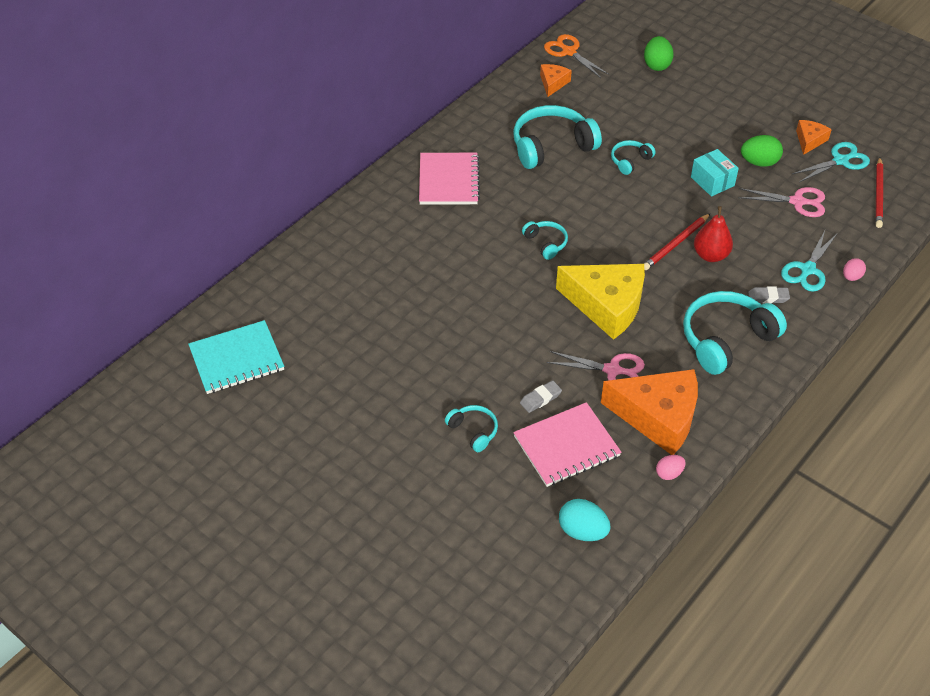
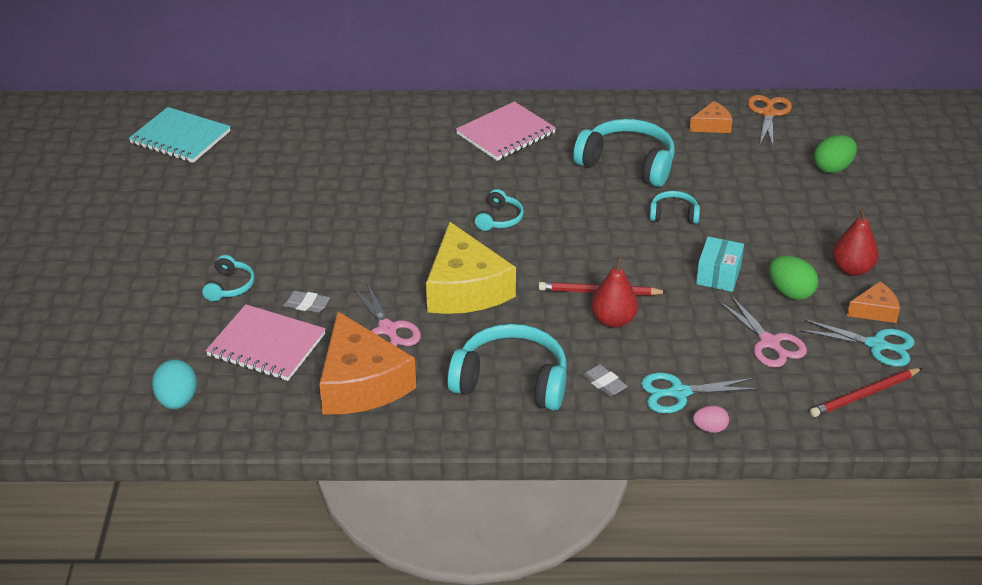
camera: 50 degrees right, 10 degrees down
(669, 473) = (298, 422): pink egg -> none
(762, 124) = (852, 269): none -> red pear

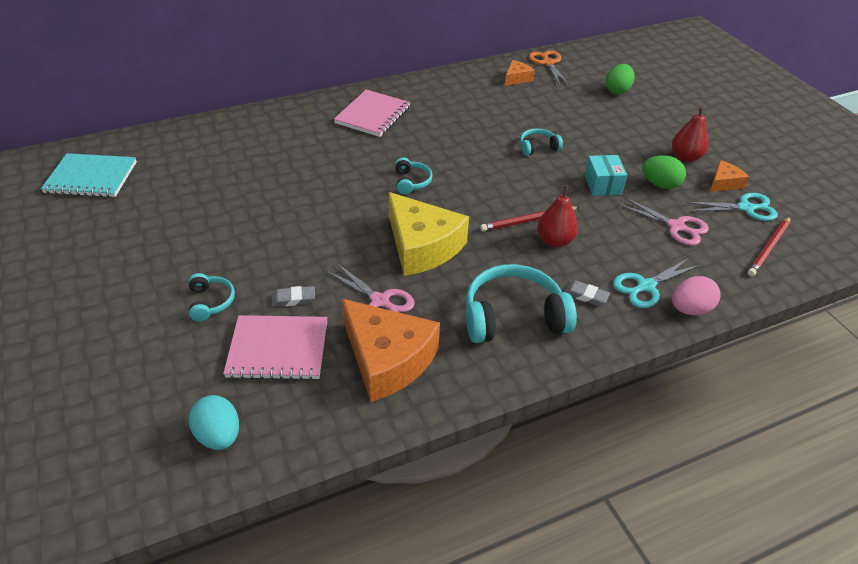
camera: 25 degrees left, 5 degrees up
(627, 163) = (478, 117): turquoise headphones -> none
(710, 428) = (689, 309): pink egg -> pink egg, size x1.65

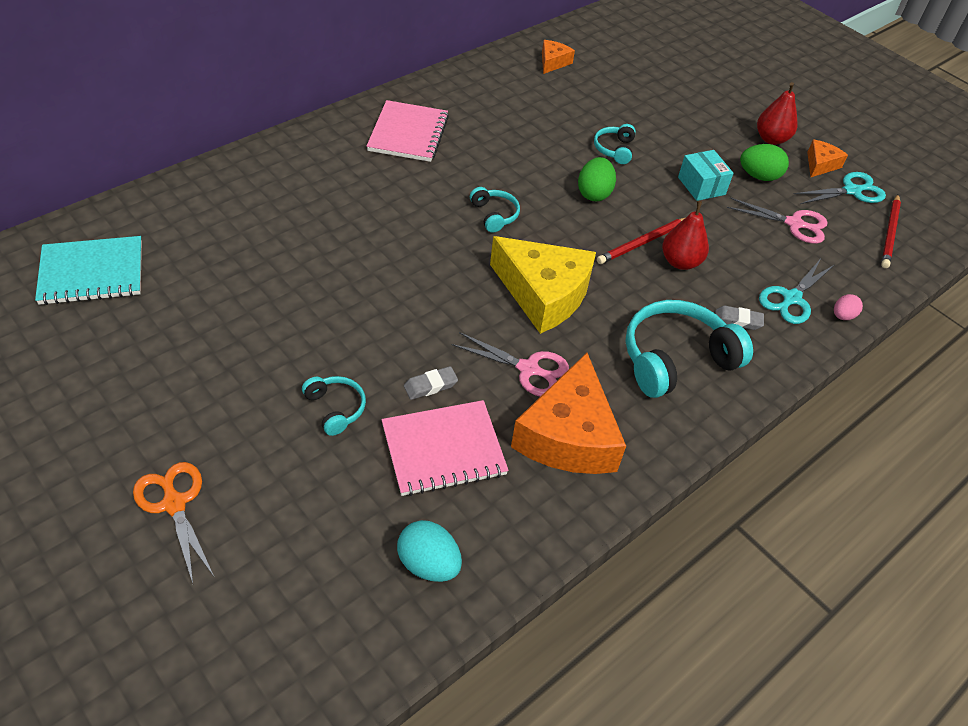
camera: 20 degrees left, 5 degrees up
(387, 359) = (568, 435): orange cheese -> orange cheese turned 75 degrees clockwise
(538, 147) = (614, 149): turquoise headphones -> turquoise headphones turned 45 degrees counterclockwise
(548, 63) = (579, 37): orange scissors -> orange scissors (174, 503)
(617, 91) = (669, 65): green egg -> green egg (594, 193)
(689, 309) = (842, 316): pink egg -> pink egg, size x0.61

